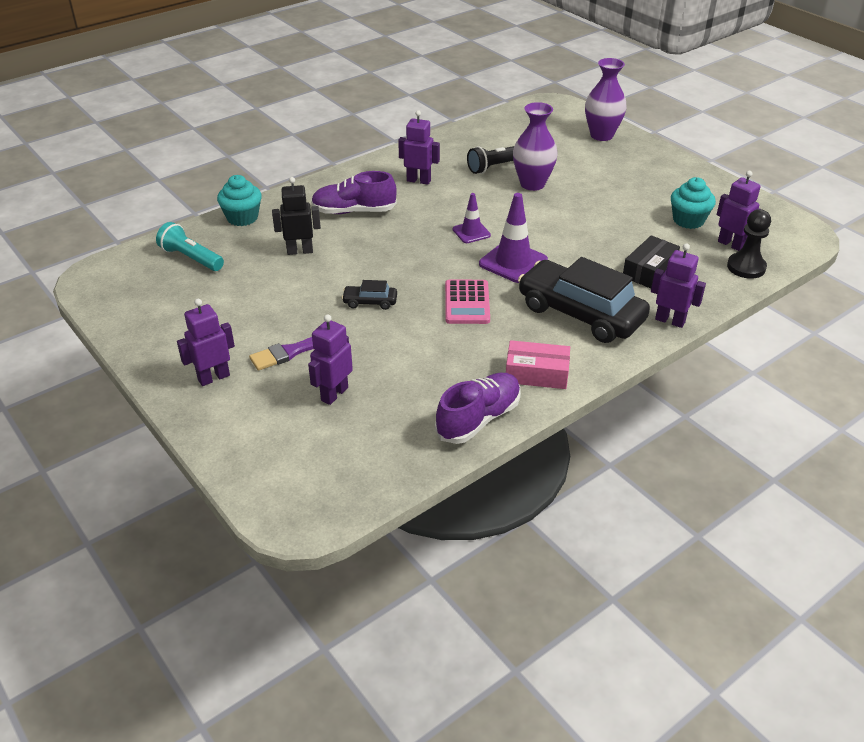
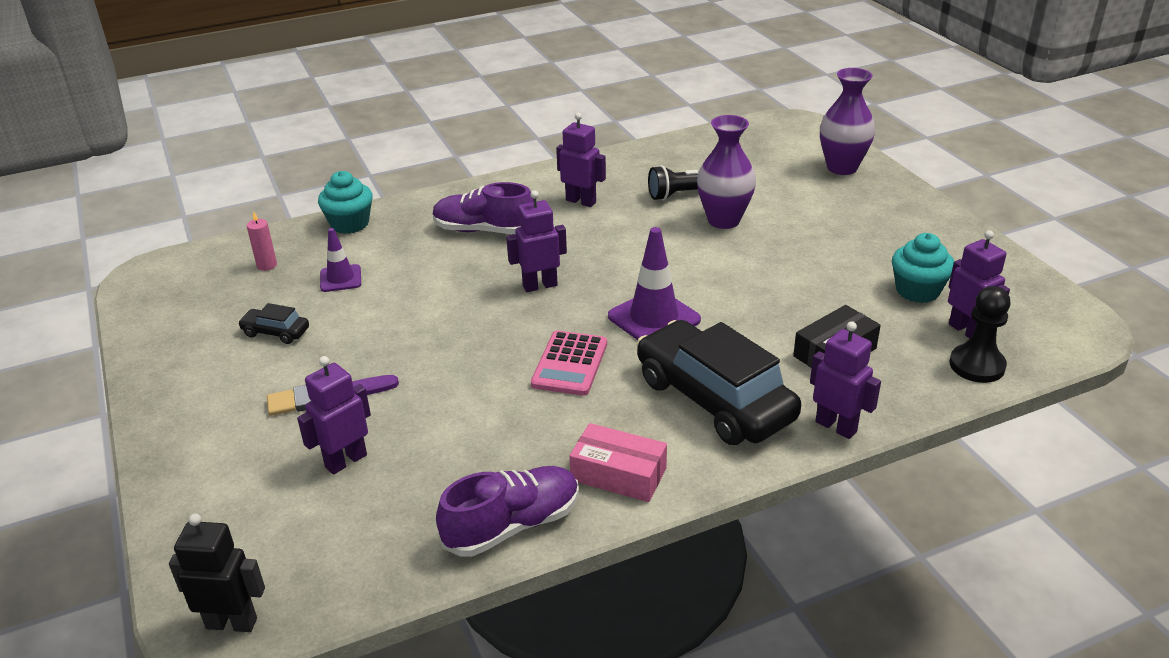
camera: 15 degrees right, 5 degrees down
(191, 258) = (267, 265): turquoise flashlight -> pink candle
(213, 377) = (214, 417): purple robot -> purple robot (540, 285)
(300, 251) = (395, 272): black robot -> black robot (232, 623)
(370, 302) = (448, 347): black car -> black car (275, 332)
(471, 232) = (617, 273): purple traffic cone -> purple traffic cone (340, 278)

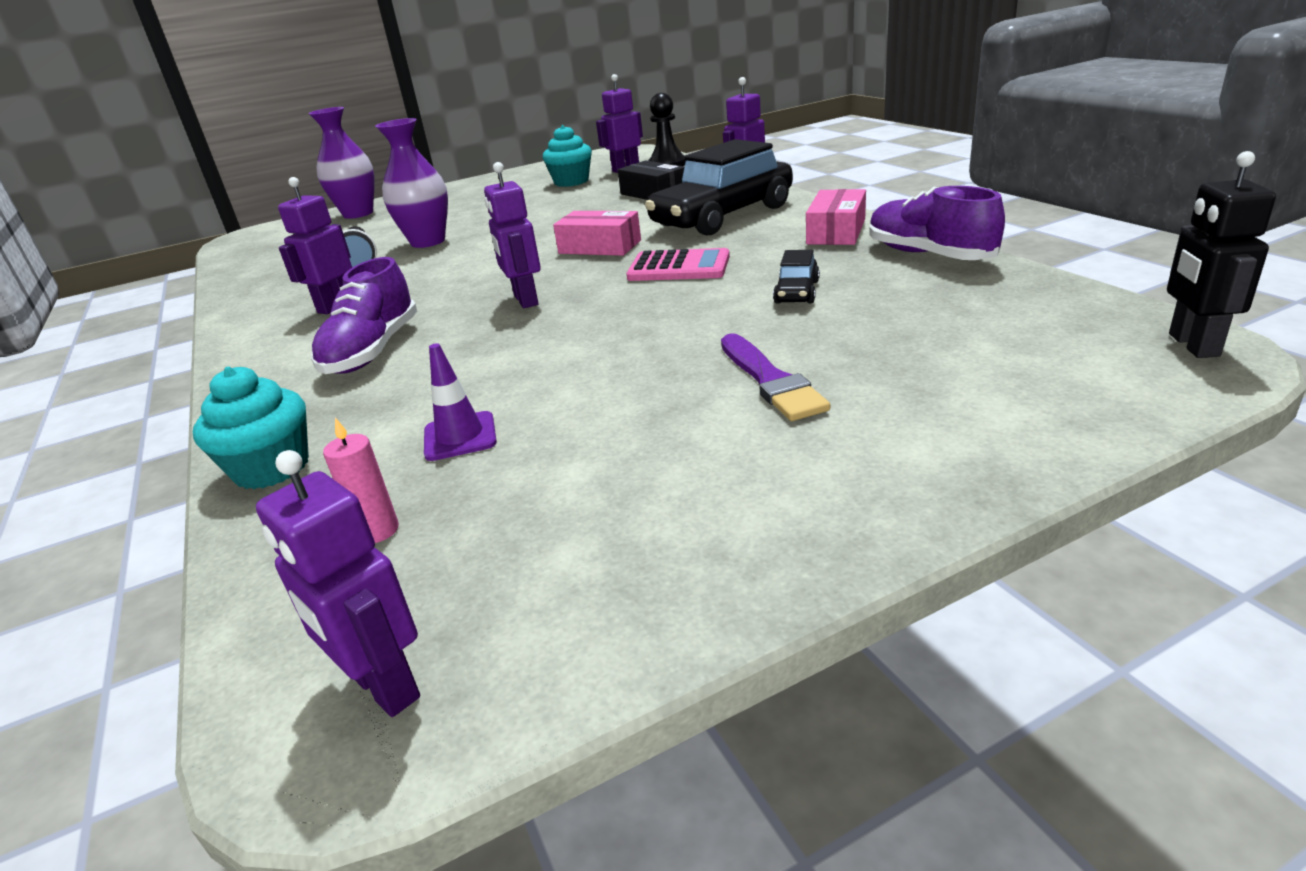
camera: 90 degrees left, 5 degrees down
(275, 332) = (613, 461): black car -> black car (797, 292)
(345, 461) = (889, 342): purple robot -> purple robot (383, 687)
(654, 318) = (600, 247): purple traffic cone -> pink box

